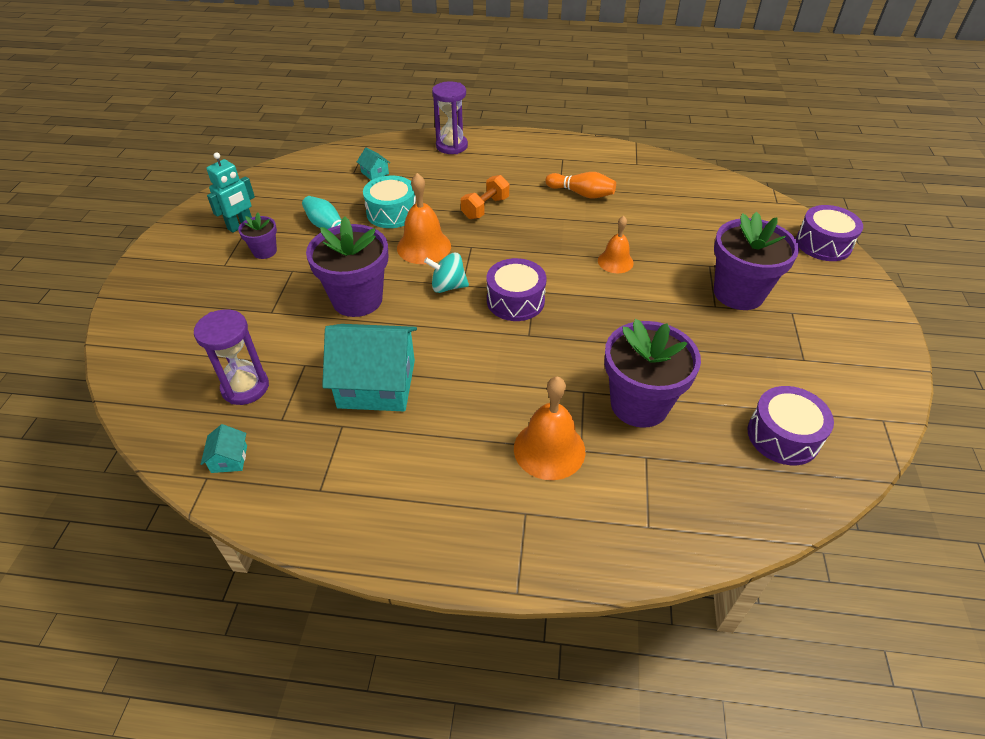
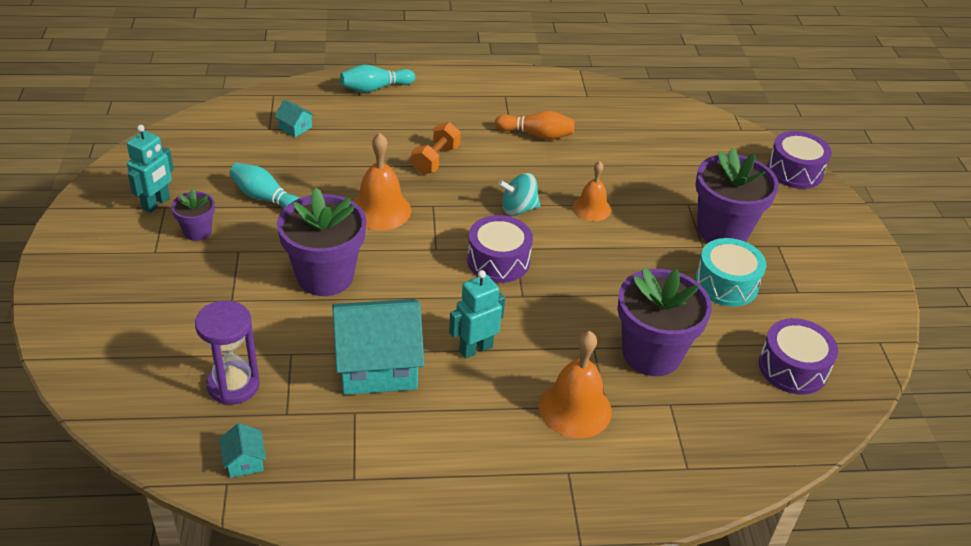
camera: 15 degrees left, 5 degrees down
(392, 213) = (331, 174): turquoise drum -> turquoise drum (726, 284)
(448, 286) = (421, 252): turquoise spinning top -> turquoise spinning top (518, 209)
(452, 146) = (375, 88): purple hourglass -> turquoise bowling pin
(470, 379) = (475, 349): none -> turquoise robot

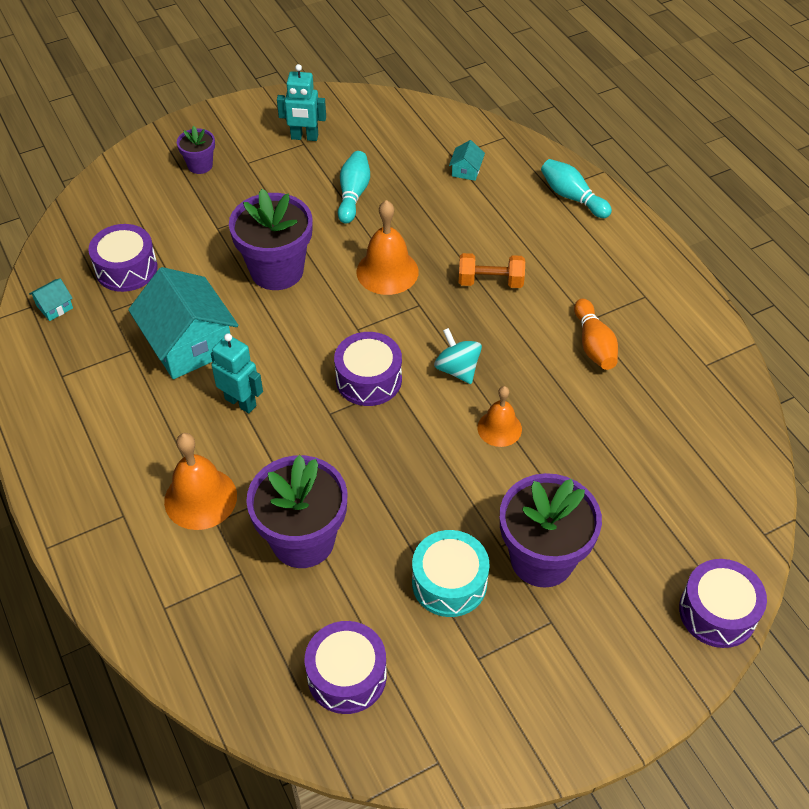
camera: 70 degrees right, 10 degrees up
(197, 231) = (285, 174): purple flower pot -> purple flower pot (200, 165)
(233, 385) = (126, 269): purple hourglass -> purple drum

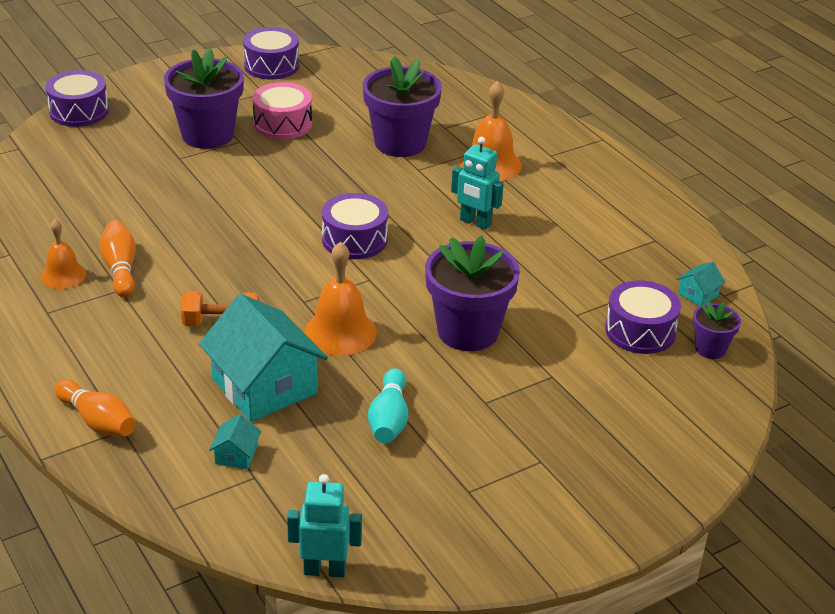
camera: 175 degrees right, 15 degrees down
(189, 344) = (541, 265): turquoise house -> turquoise house (264, 386)
(200, 165) = (604, 455): purple flower pot -> purple flower pot (710, 349)
(304, 137) = (469, 501): turquoise robot -> turquoise robot (324, 570)
(347, 675) = (358, 85): purple drum -> purple drum (271, 66)
(449, 582) = (283, 124): turquoise drum -> pink drum
(457, 369) = (266, 248): turquoise spinning top -> none
(499, 428) = (230, 207): orange bell -> orange bell (63, 275)
(572, 197) = (98, 421): turquoise bowling pin -> orange bowling pin

